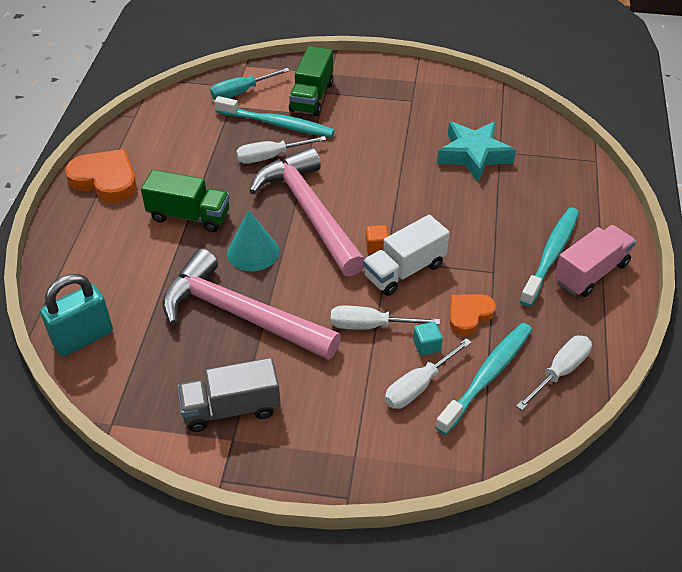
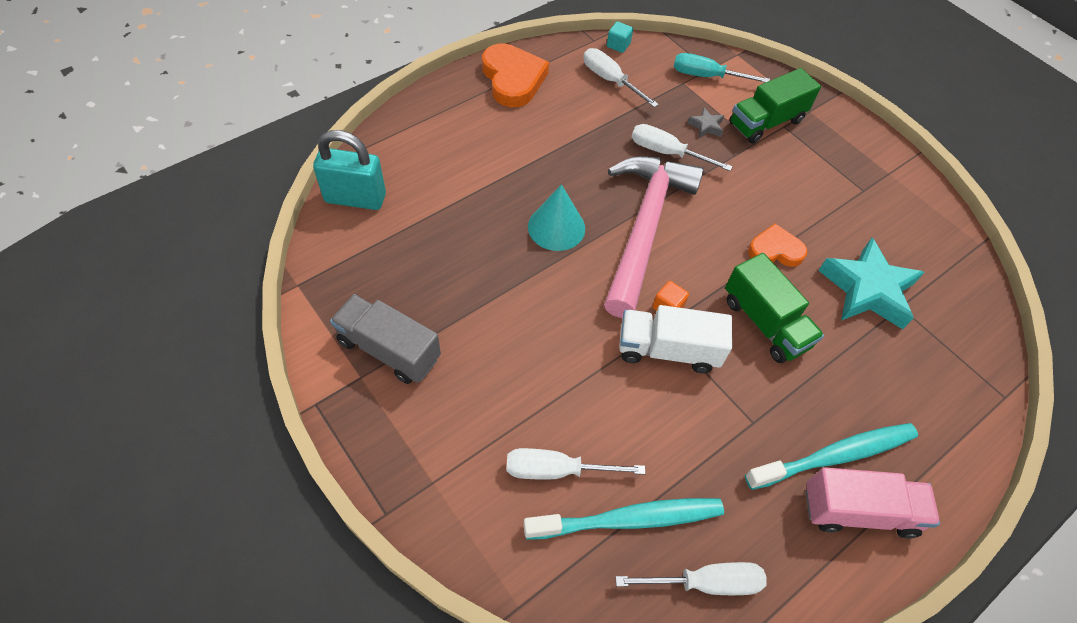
camera: 40 degrees right, 10 degrees up
(189, 216) = (541, 156): green truck -> green truck (765, 323)
(241, 315) = (485, 275): pink hammer -> none
(277, 124) = (706, 126): turquoise toothbrush -> grey star
(370, 326) = (578, 376): white screwdriver -> white screwdriver (610, 80)
(426, 345) = (607, 439): turquoise cube -> turquoise cube (618, 45)
(469, 315) = (680, 444): orange heart -> orange heart (775, 250)

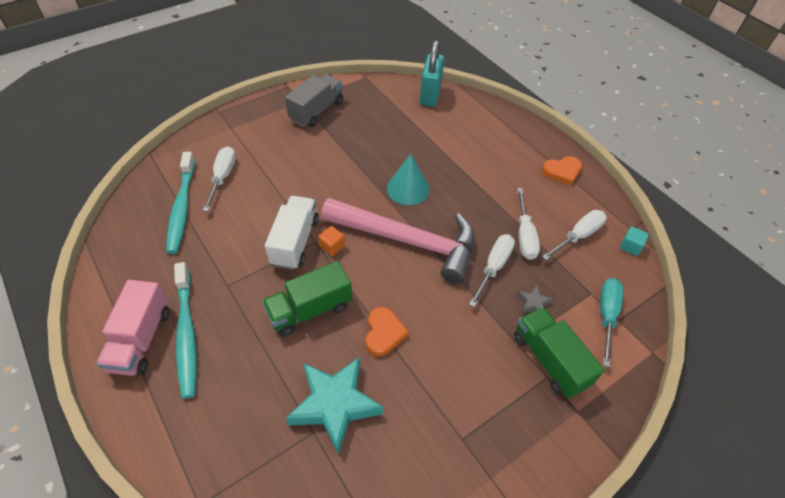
camera: 95 degrees right, 5 degrees down
(513, 79) = (562, 172): orange heart -> orange heart, size x0.62
(705, 582) = (131, 240): white screwdriver -> white screwdriver (524, 236)

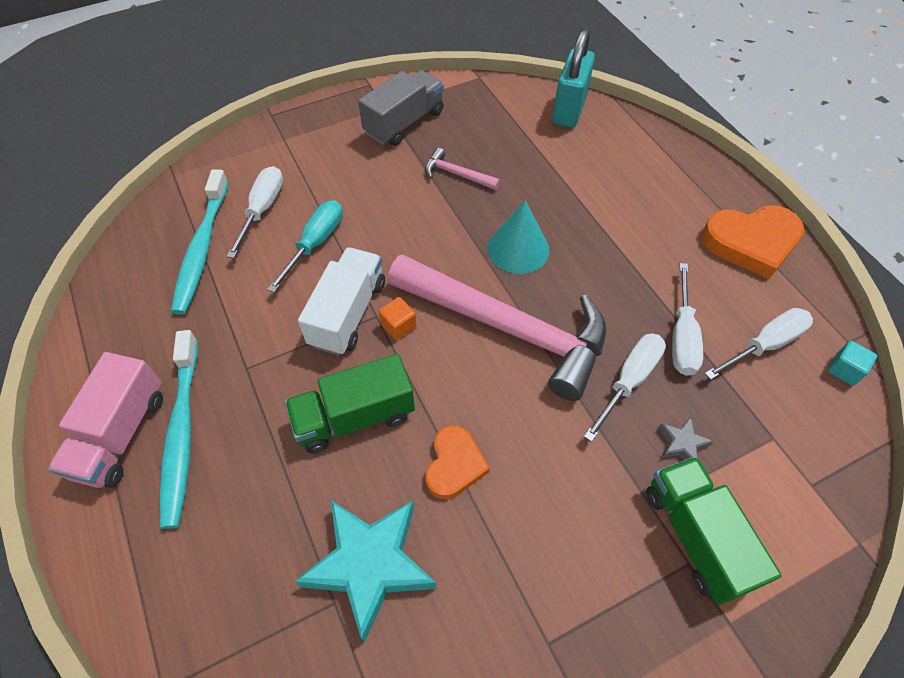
camera: 10 degrees right, 5 degrees up
(359, 143) = (457, 174): none -> pink hammer
(562, 172) = (751, 243): orange heart -> orange heart, size x1.61
(606, 315) = (793, 475): turquoise screwdriver -> turquoise screwdriver (316, 243)

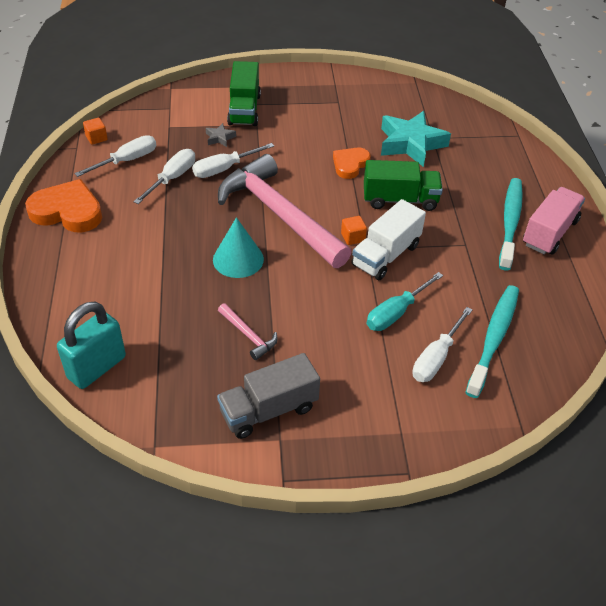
camera: 160 degrees left, 10 degrees down
(764, 345) = (127, 160): white screwdriver -> white screwdriver turned 150 degrees clockwise
(844, 370) = (96, 138): turquoise cube -> orange cube

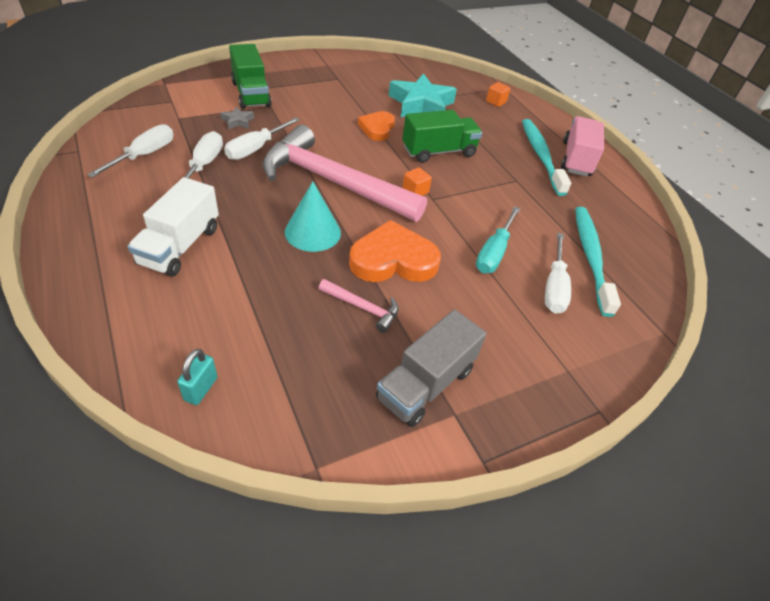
camera: 25 degrees left, 0 degrees up
(67, 211) = (92, 217): orange heart -> orange heart (393, 260)
(96, 138) = (99, 138): orange cube -> orange cube (496, 102)
(97, 367) = (201, 389): turquoise padlock -> turquoise padlock, size x0.51
(386, 255) = (454, 202): white truck -> white truck (180, 246)

